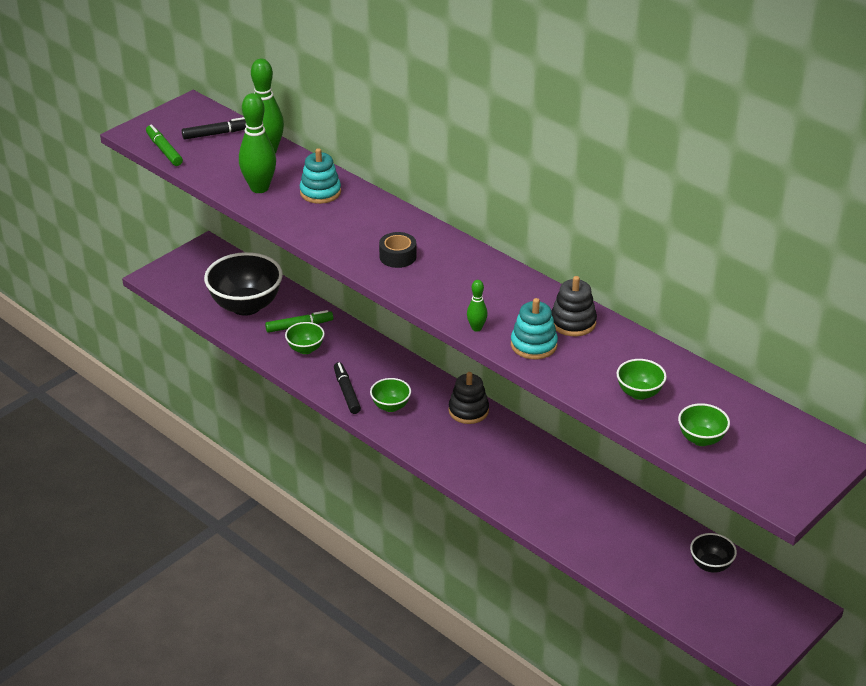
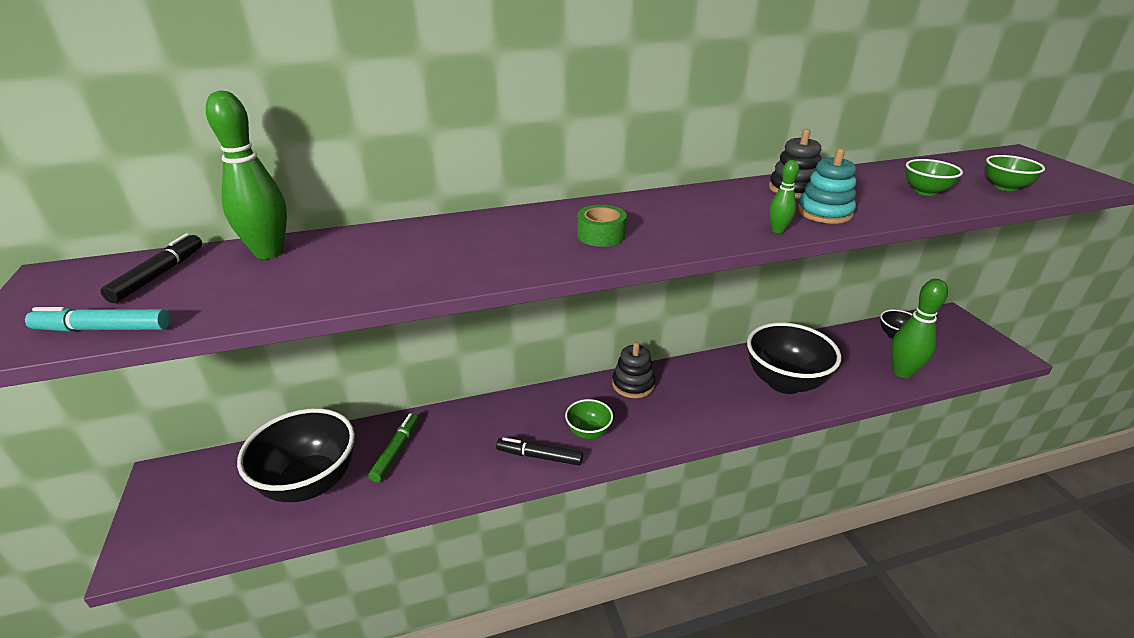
camera: 60 degrees left, 5 degrees down
(164, 150) = (103, 329): green marker -> turquoise marker
(259, 188) = (336, 279): green bowling pin -> green bowling pin (902, 372)
(305, 349) = (439, 461): green bowl -> none
(320, 192) = (411, 244): turquoise stacking toy -> none
(398, 256) = (601, 235): black tape -> green tape
(552, 499) = (784, 382): none -> black bowl

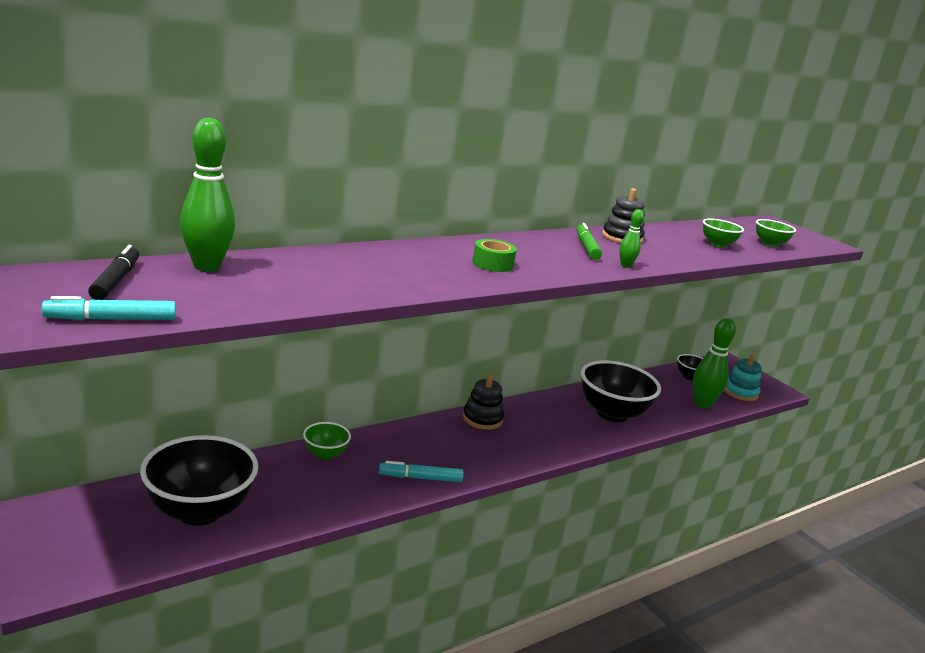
camera: 20 degrees left, 10 degrees down
(396, 451) = (277, 480): green marker -> green marker (586, 247)
(539, 456) = (420, 478): black marker -> turquoise marker
(588, 432) = (457, 457): green bowl -> green bowl (325, 454)
(824, 213) = (653, 255): turquoise stacking toy -> turquoise stacking toy (740, 392)

